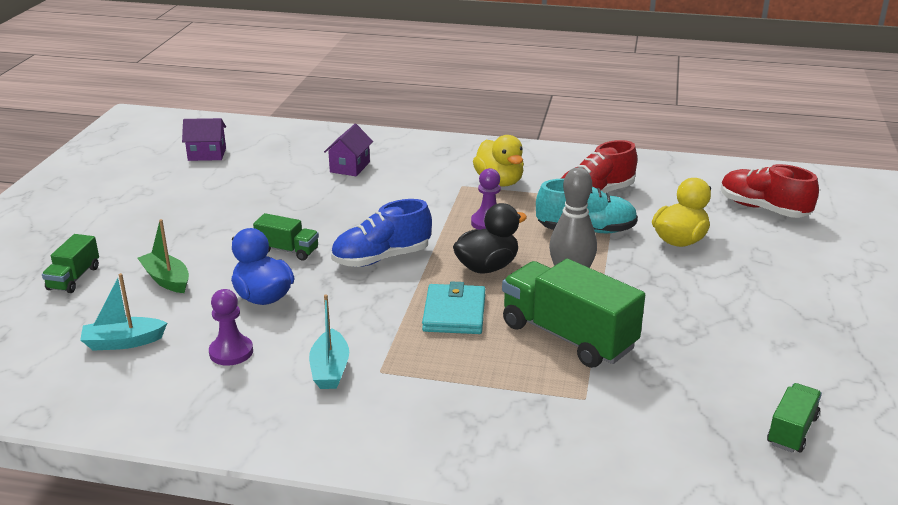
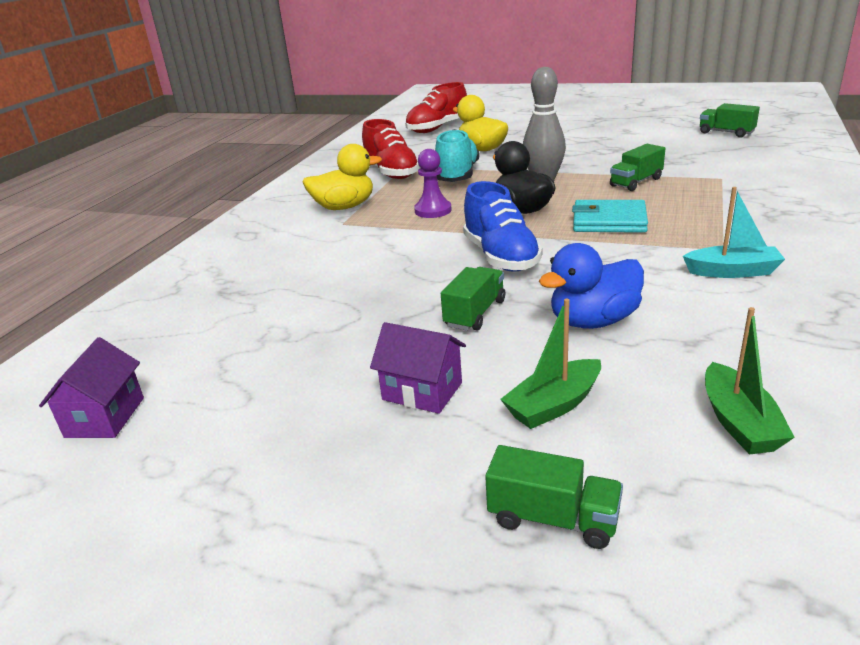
camera: 80 degrees left, 0 degrees up
(123, 342) = (739, 422): turquoise boat -> green boat
(231, 352) = (725, 331): purple pawn -> none
(350, 167) = (252, 286): purple house -> purple house (422, 391)
(568, 336) = (636, 182): green truck -> green truck, size x0.51

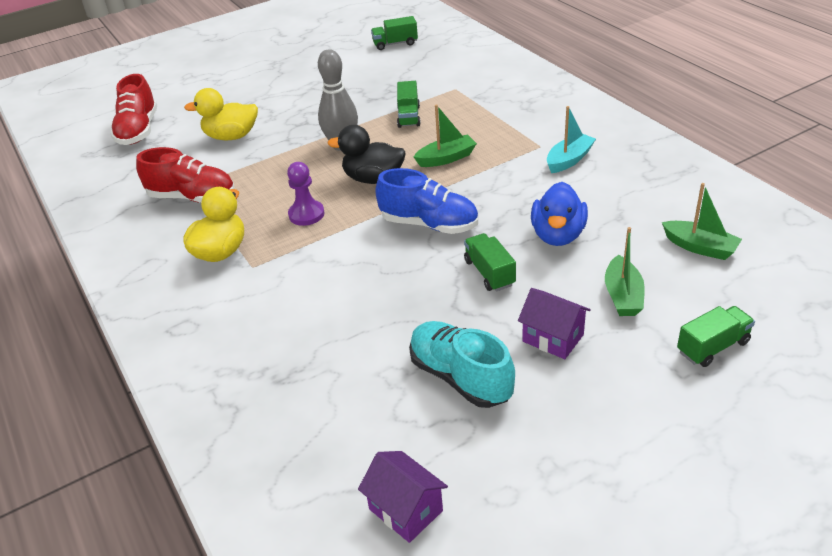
camera: 50 degrees left, 10 degrees up
(422, 391) = (553, 338): purple house -> purple house turned 60 degrees clockwise
(457, 176) = (262, 173): turquoise shoe -> turquoise shoe (460, 377)
(609, 221) = (446, 158): turquoise wallet -> green boat

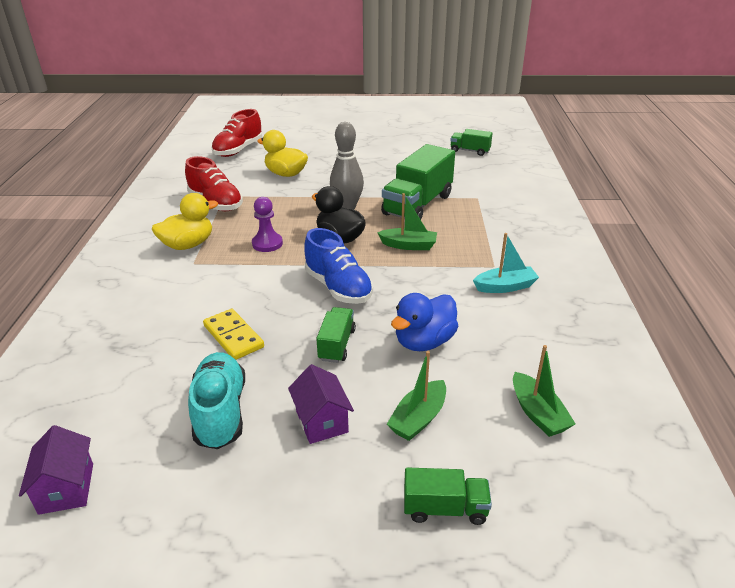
camera: 30 degrees right, 5 degrees down
(387, 312) = (233, 336): none -> yellow domino
(409, 116) = (418, 205): green truck -> green truck, size x1.96

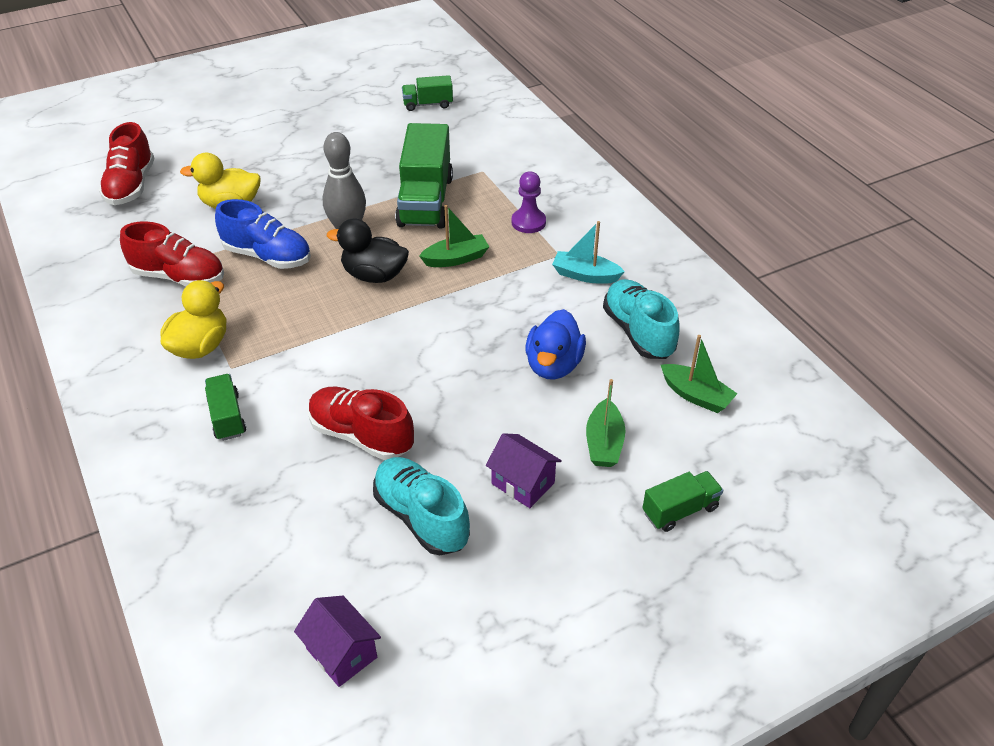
camera: 30 degrees left, 10 degrees up
(233, 336) = (361, 435): yellow domino -> red shoe
(267, 244) = (296, 311): purple pawn -> purple pawn (528, 222)
(336, 345) = (474, 402): green truck -> green truck (227, 417)
(338, 287) = (423, 337): blue shoe -> blue shoe (268, 256)
(505, 287) = (585, 275): turquoise boat -> turquoise boat turned 120 degrees counterclockwise
(520, 343) = (638, 332): none -> turquoise shoe

